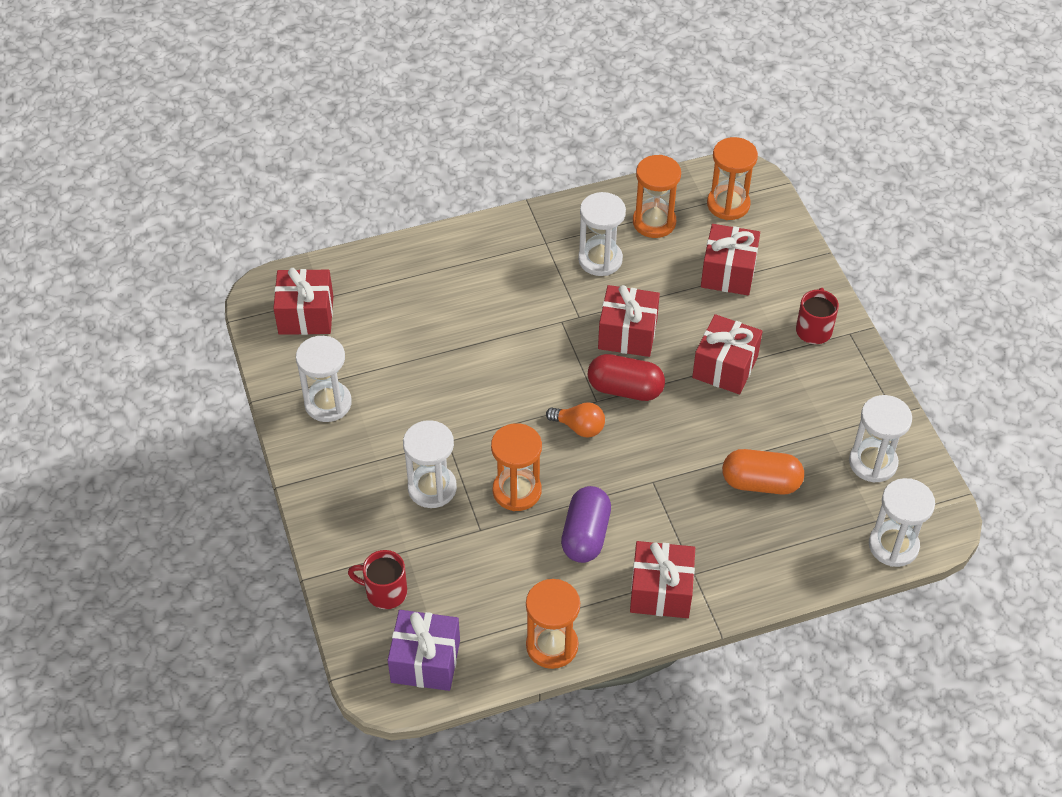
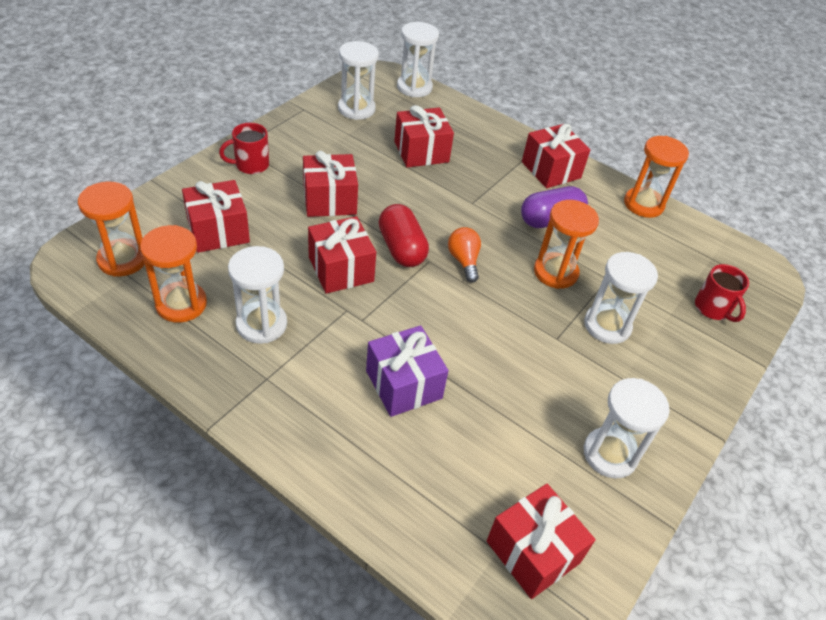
camera: 130 degrees left, 5 degrees down
(425, 661) = (727, 260): purple gift -> purple gift (404, 384)
(760, 483) = (421, 152): orange capsule -> red gift

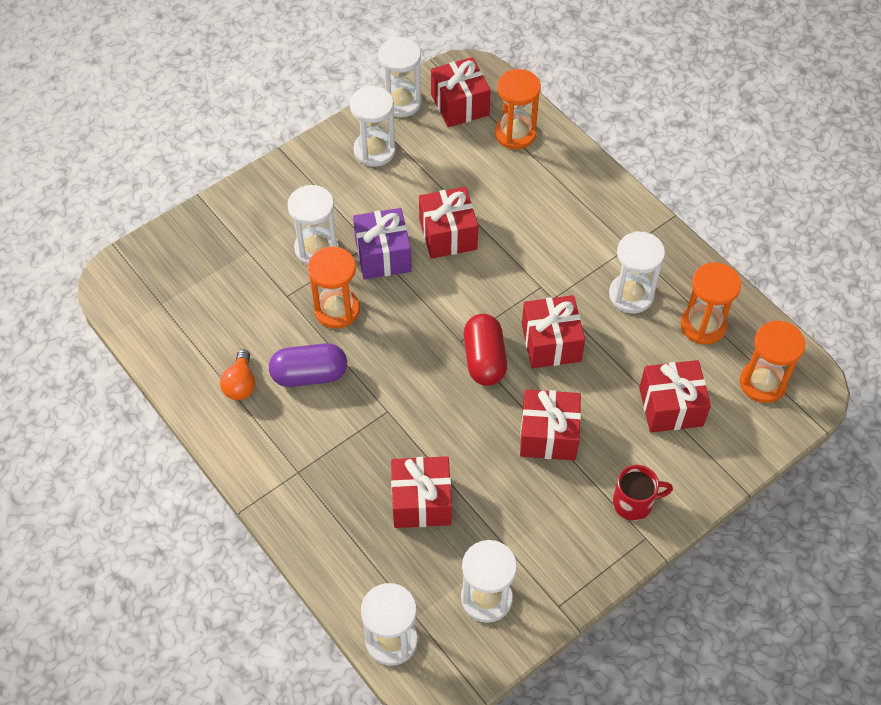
camera: 160 degrees left, 10 degrees up
(404, 384) = (518, 225): purple gift -> purple gift (383, 255)
(464, 261) = (425, 336): orange light bulb -> orange light bulb (240, 384)
(551, 170) = (270, 450): red gift -> red gift (448, 234)
(614, 539) = (401, 102): none -> white hourglass
(643, 204) = (188, 383): orange hourglass -> orange hourglass (515, 133)
(713, 308) = (203, 250): red mug -> none

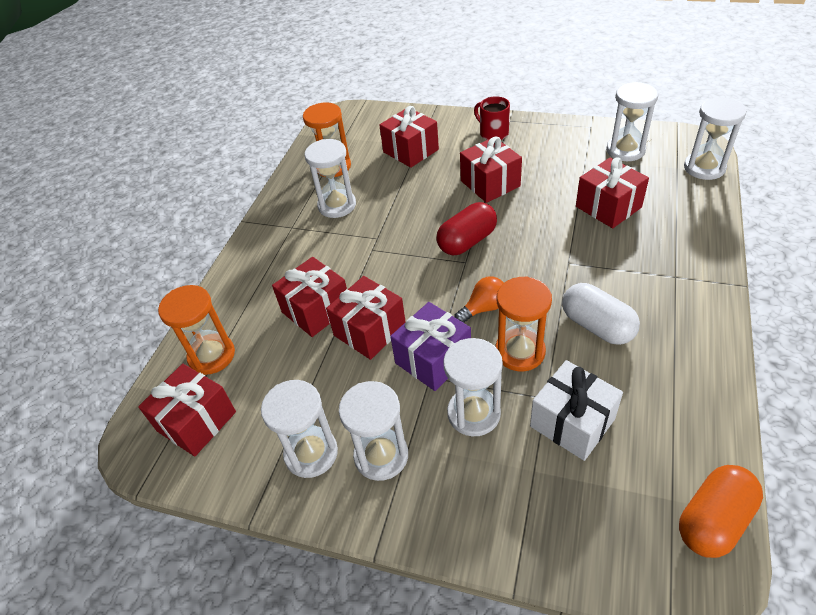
camera: 120 degrees left, 10 degrees down
(131, 312) = (713, 520): none -> orange capsule
(240, 384) = (661, 364): orange light bulb -> orange light bulb (484, 308)
(255, 296) = (572, 422): none -> white gift
(309, 375) = (597, 326): purple capsule -> white capsule
(401, 102) = (223, 477): white hourglass -> white hourglass (381, 456)
(551, 343) = (417, 219): red gift -> red gift (316, 310)
(762, 383) = (355, 129): orange hourglass -> none

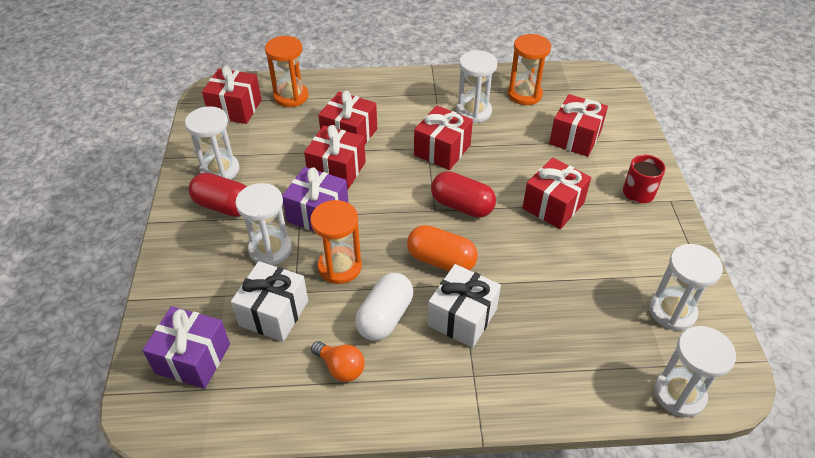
camera: 65 degrees right, 0 degrees up
(381, 456) = (224, 206): white hourglass -> red capsule
(484, 308) = (382, 234): orange light bulb -> orange light bulb (341, 367)
(608, 207) = (560, 306): red gift -> red gift (442, 150)
(608, 270) = (462, 317): none -> white gift
(626, 516) = (193, 358): none -> purple gift
(713, 520) = (196, 419): orange capsule -> orange capsule (441, 260)

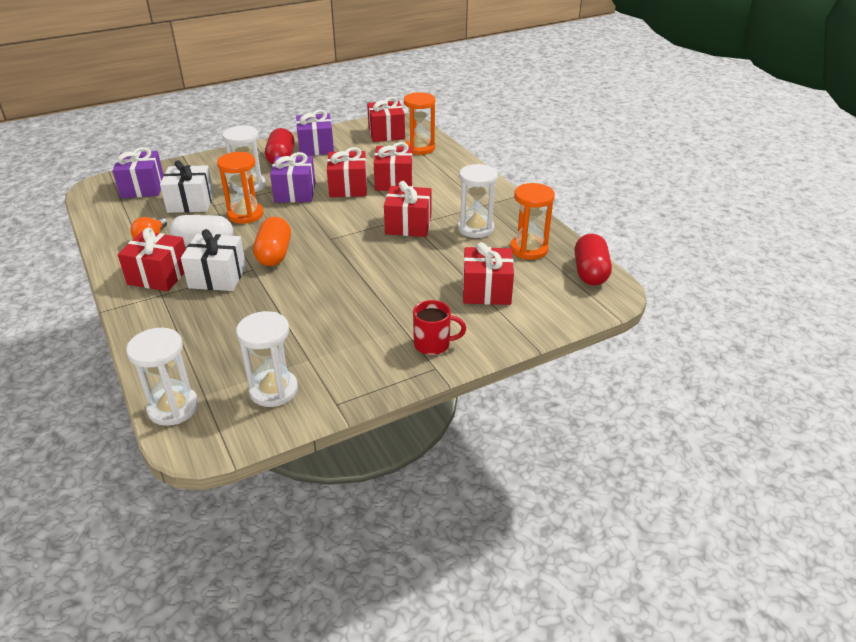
camera: 65 degrees right, 10 degrees down
(220, 170) = (316, 147): white hourglass -> purple gift
(462, 206) = (344, 250): red capsule -> red capsule (590, 272)
(553, 205) = (376, 296): red gift -> red gift (159, 276)

